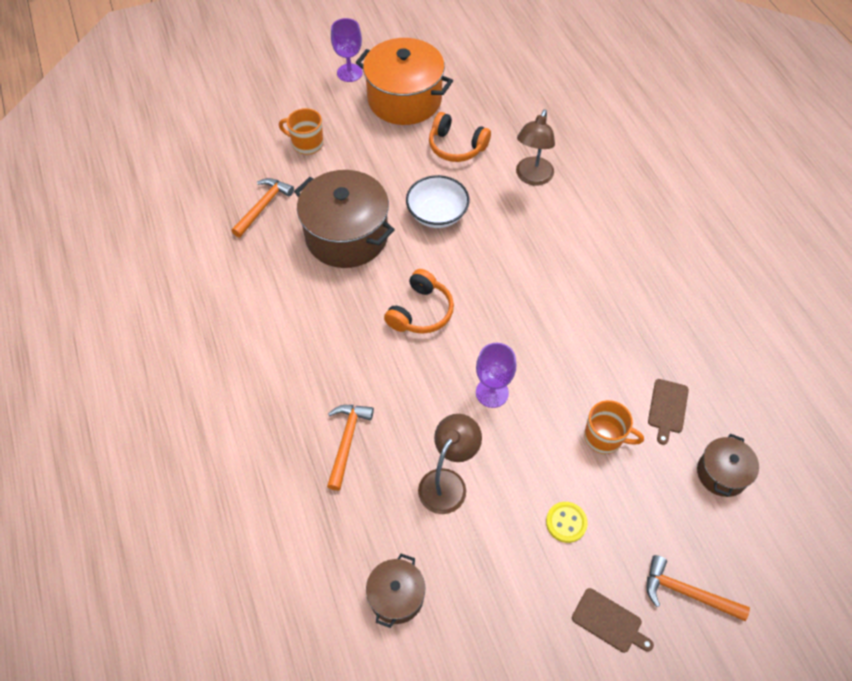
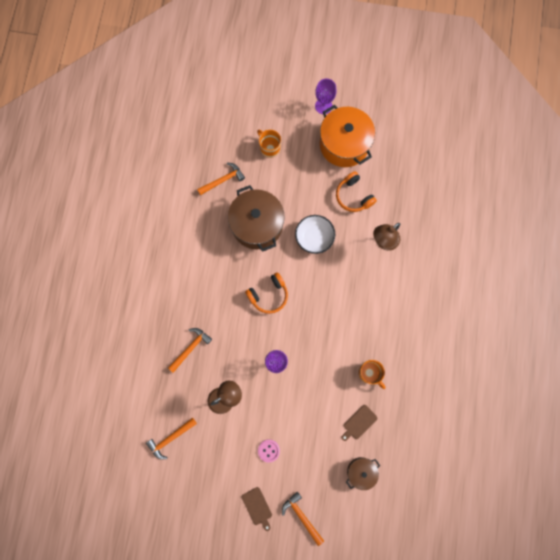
camera: 30 degrees right, 20 degrees up
(396, 596) = (170, 438): brown pot -> orange hammer
(566, 522) = (268, 450): yellow button -> pink button
(604, 437) = (316, 419): orange mug -> orange mug (369, 373)

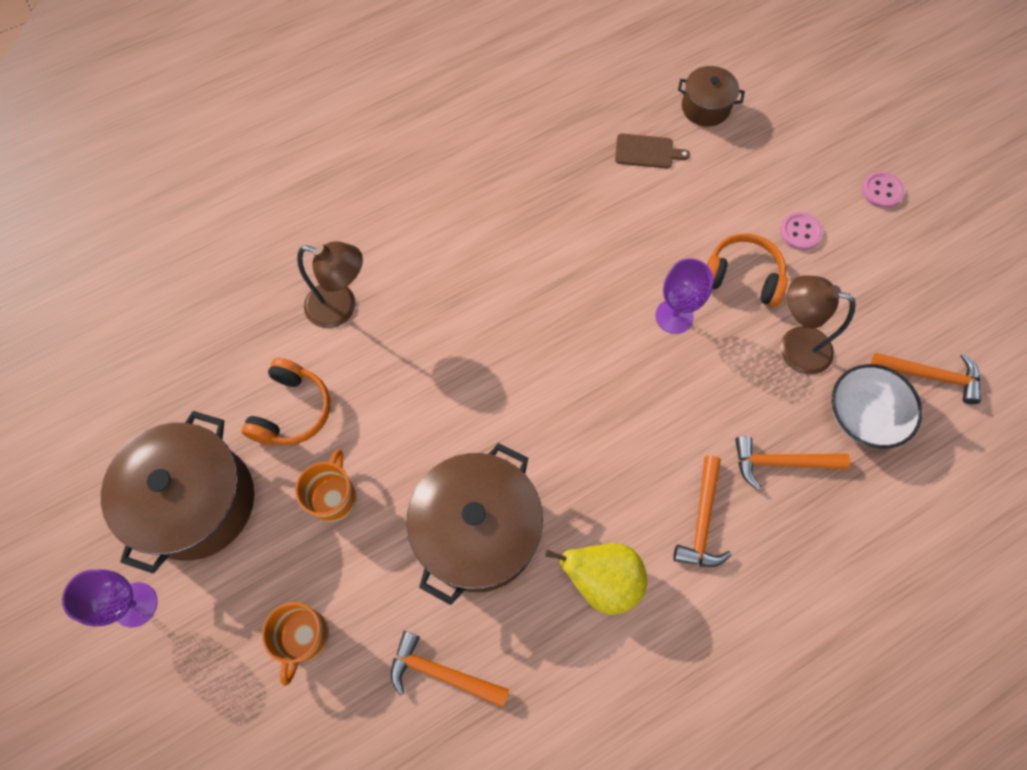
camera: 130 degrees left, 10 degrees down
(207, 251) = (601, 580): none -> yellow pear
(257, 507) = (881, 191): brown cutting board -> pink button
(268, 295) = (582, 411): orange headphones -> orange headphones (742, 277)
(301, 516) = (831, 133): orange hammer -> orange hammer (702, 520)
(314, 237) = (421, 417): white bowl -> white bowl (863, 415)
(344, 144) = (197, 502): orange pot -> brown pot
(369, 373) = (566, 185): orange mug -> orange mug (334, 497)

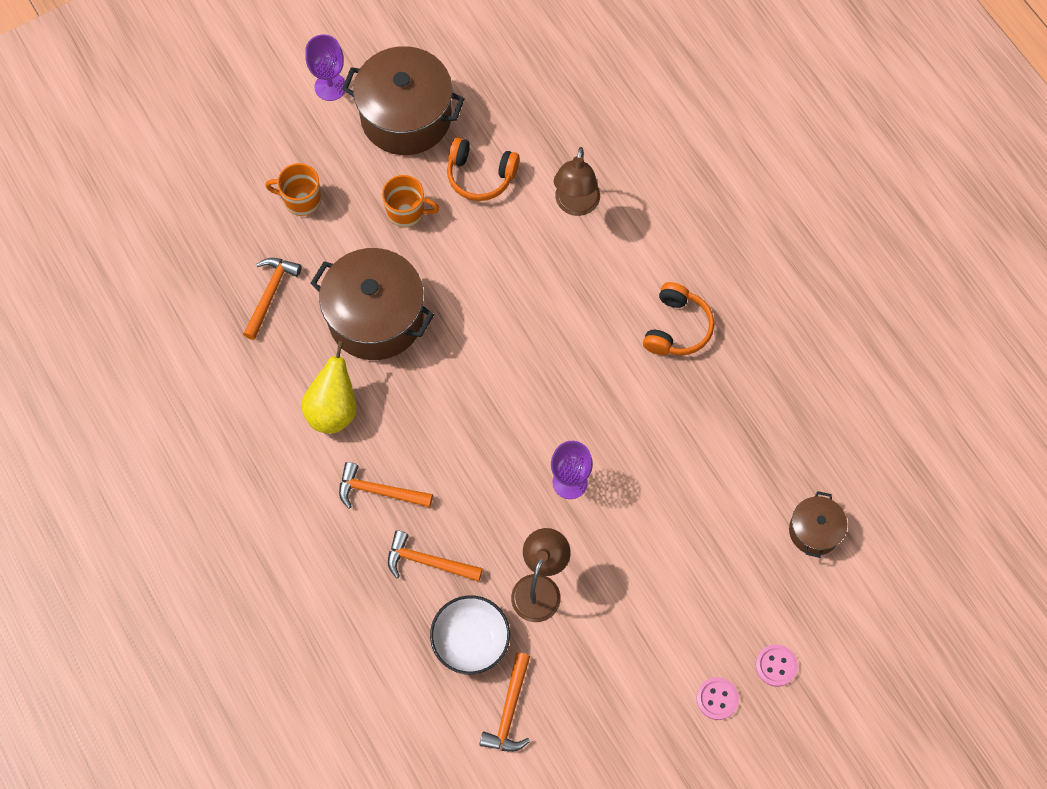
camera: 90 degrees right, 0 degrees up
(647, 152) = (754, 469): brown cutting board -> none
(742, 277) = (613, 548): orange headphones -> orange headphones (677, 328)
(781, 462) = (428, 562): orange hammer -> orange hammer turned 75 degrees counterclockwise
(800, 232) = (664, 609): pink button -> pink button (776, 666)

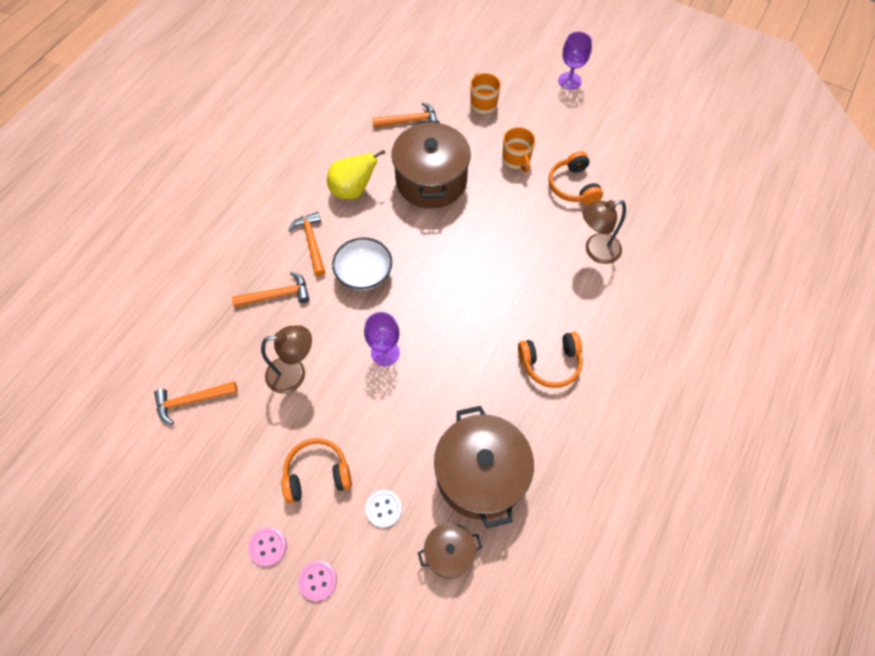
camera: 60 degrees right, 5 degrees down
(406, 117) = (581, 127): brown pot -> brown pot (480, 475)
(428, 562) = (277, 295): orange hammer -> orange hammer turned 90 degrees clockwise
(471, 640) = (233, 349): white bowl -> white bowl (364, 273)
(667, 616) = (317, 474): none -> orange headphones
(739, 569) = (383, 509): none -> white button

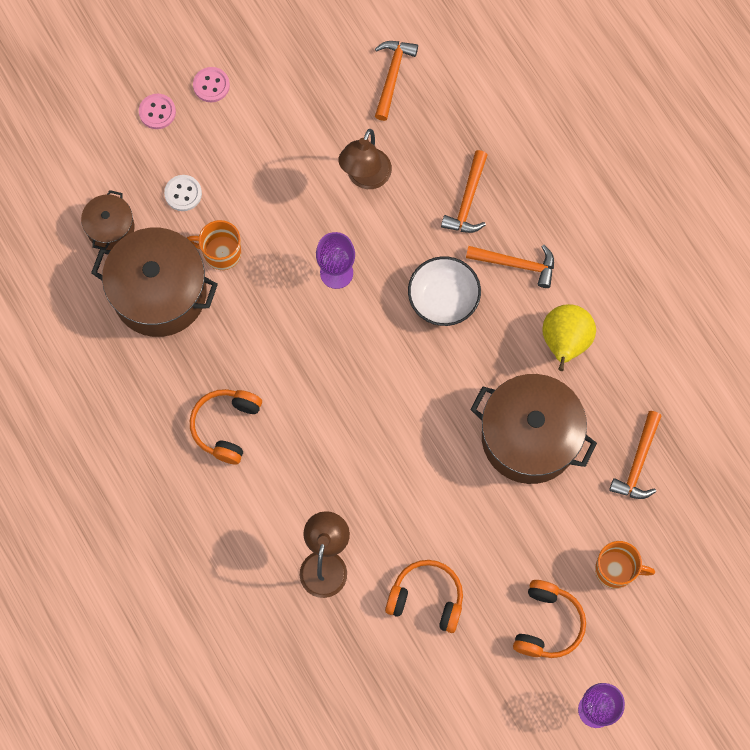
camera: 120 degrees right, 10 degrees up
(317, 474) = (251, 153): orange headphones -> orange headphones (547, 624)
(516, 160) = (503, 555): orange mug -> orange mug (221, 253)

